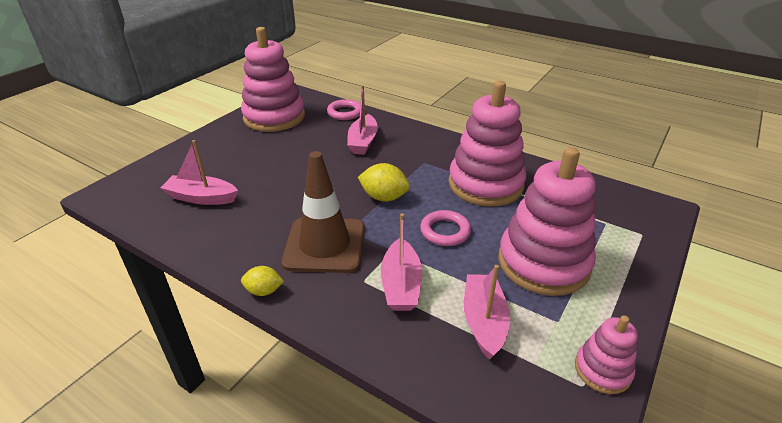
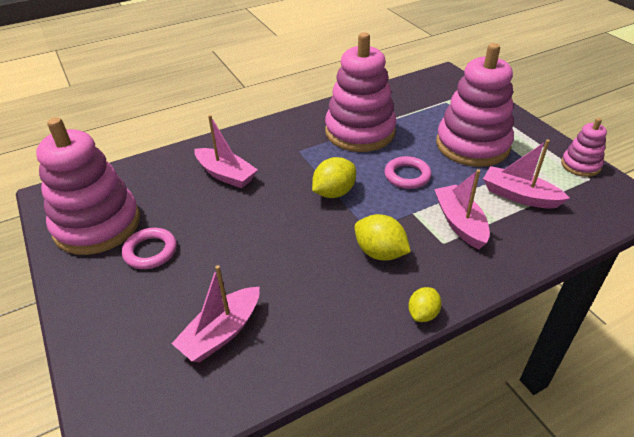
camera: 60 degrees left, 5 degrees up
(325, 245) = (380, 252): brown traffic cone -> yellow lemon
(345, 113) = (152, 168): pink ring -> pink ring (150, 251)
(401, 285) = (460, 223): pink boat -> pink boat turned 135 degrees counterclockwise

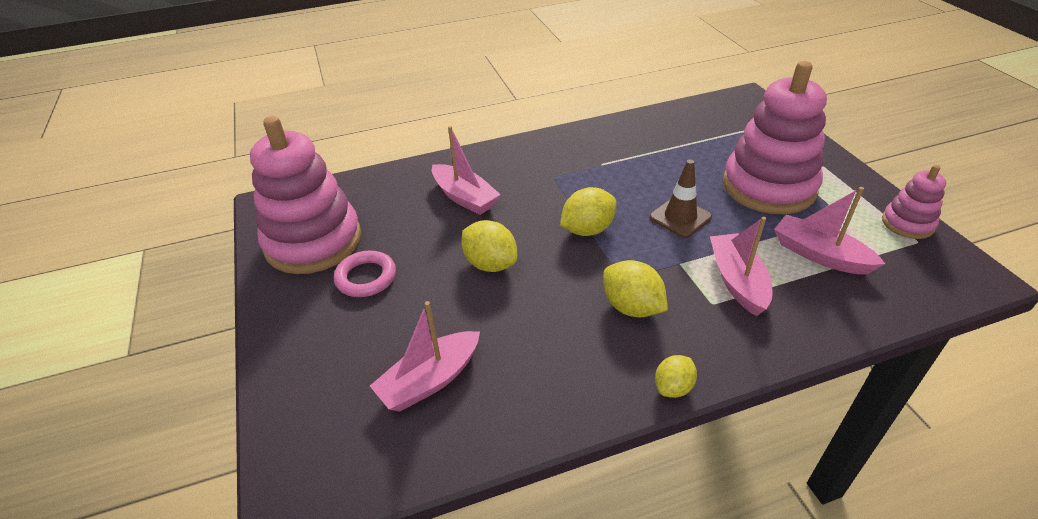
camera: 10 degrees right, 0 degrees up
(257, 229) = (490, 264): none -> yellow lemon
(360, 132) = (630, 160): pink stacking toy -> none
(407, 176) = (680, 217): pink ring -> brown traffic cone

